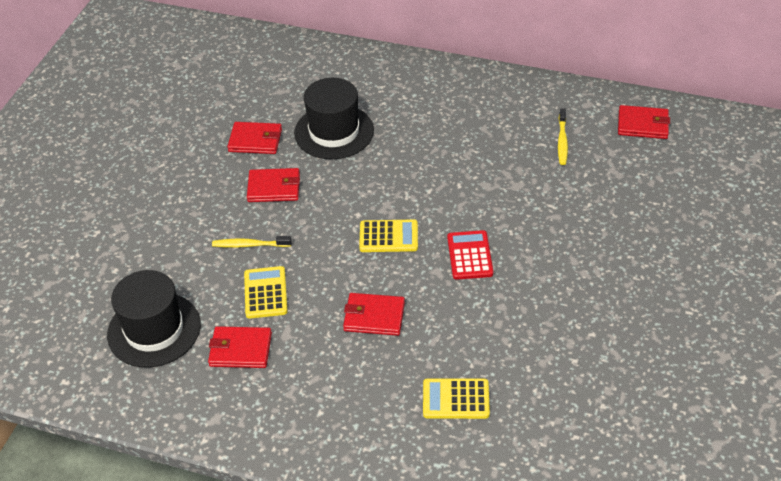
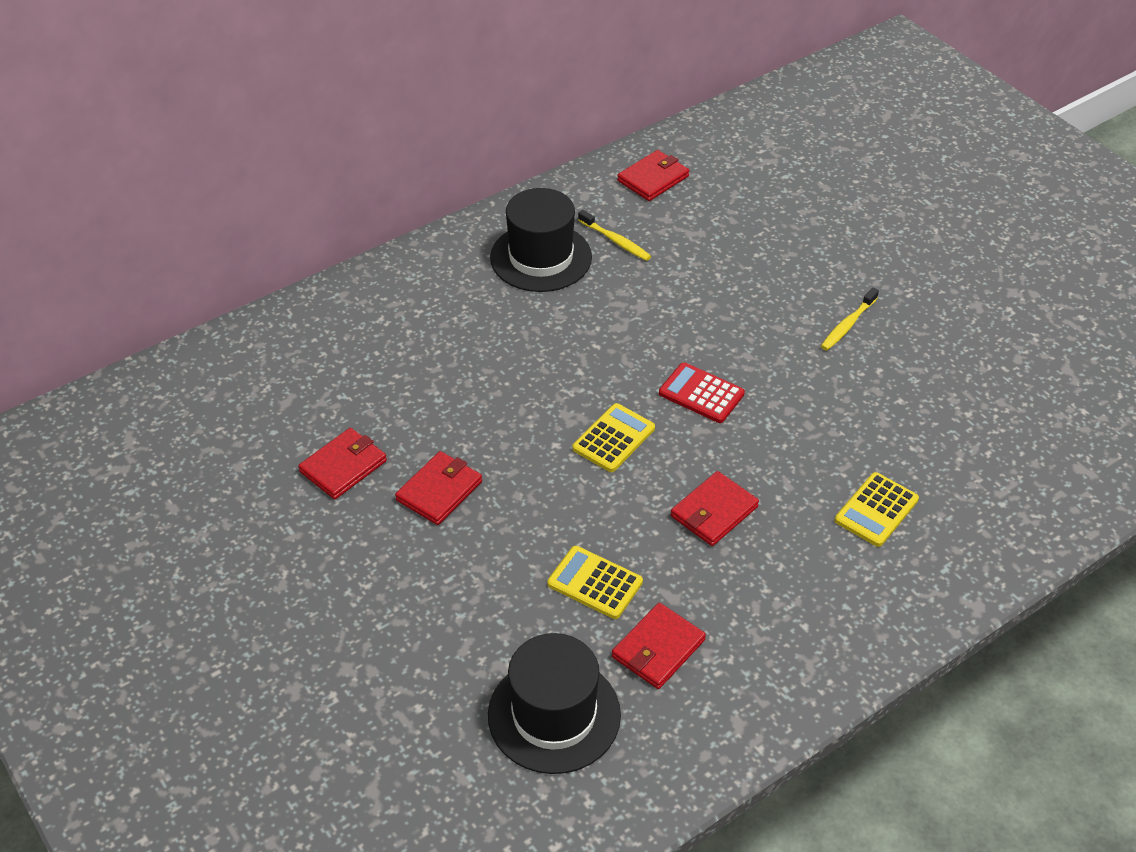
camera: 55 degrees left, 0 degrees up
(250, 245) = (507, 559): yellow toothbrush -> yellow toothbrush (848, 325)
(334, 132) = (407, 394): black hat -> black hat (541, 257)

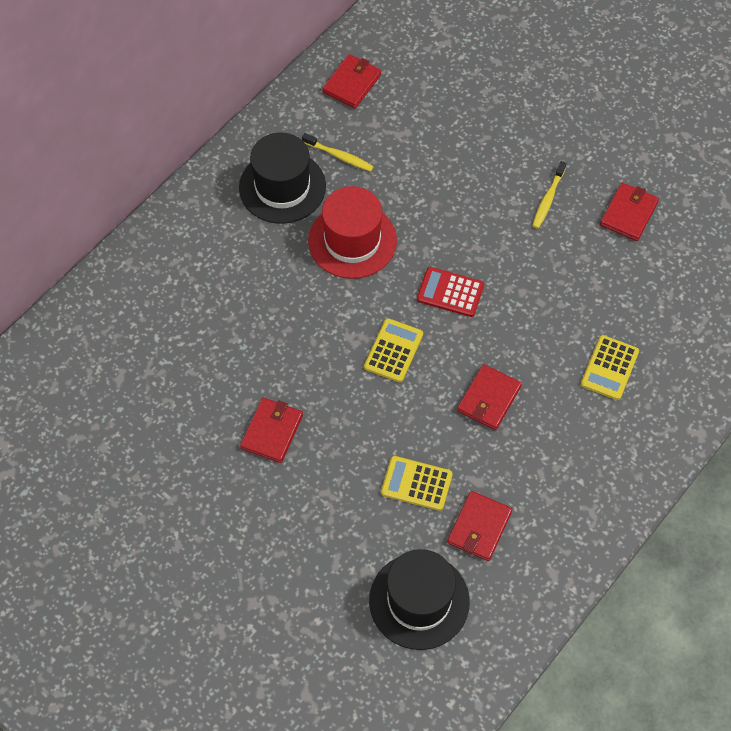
camera: 15 degrees left, 15 degrees up
(343, 466) = (188, 427): red wallet -> red wallet (628, 213)
(602, 322) = (352, 240): none -> red hat

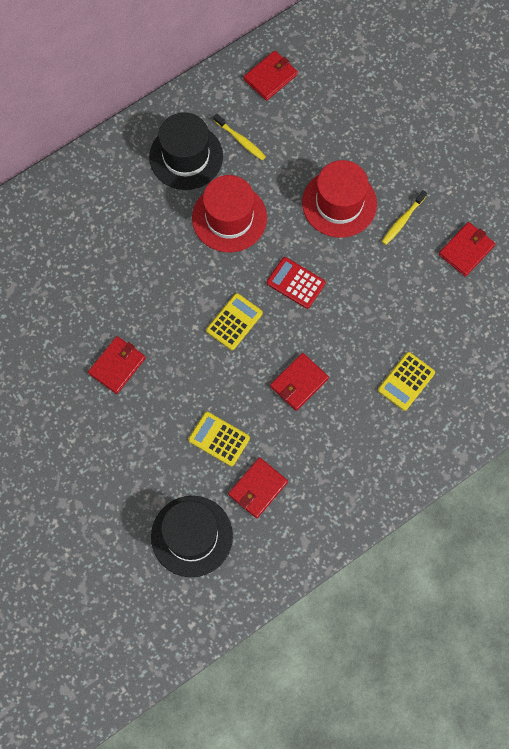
camera: 15 degrees right, 10 degrees up
(471, 197) = (339, 203): none -> red hat

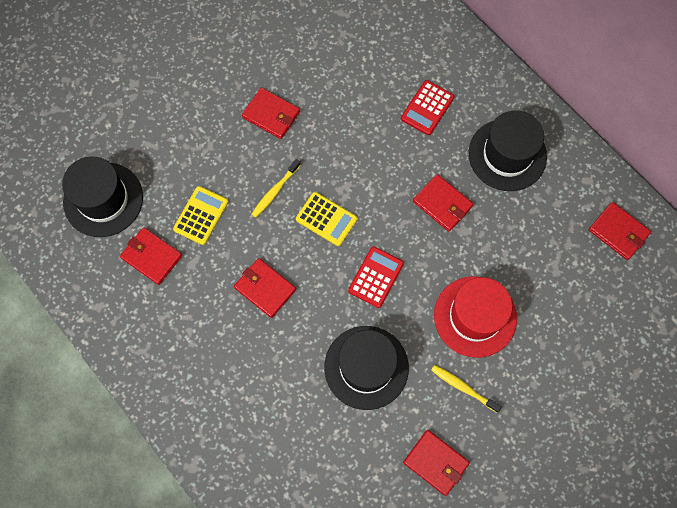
camera: 85 degrees right, 0 degrees up
(128, 220) = (427, 108): none -> red calculator
(229, 218) = (442, 204): red hat -> red wallet
(240, 140) = (535, 207): yellow toothbrush -> yellow toothbrush (275, 191)
(380, 299) = (366, 367): none -> black hat
(406, 381) = (273, 401): yellow calculator -> none

